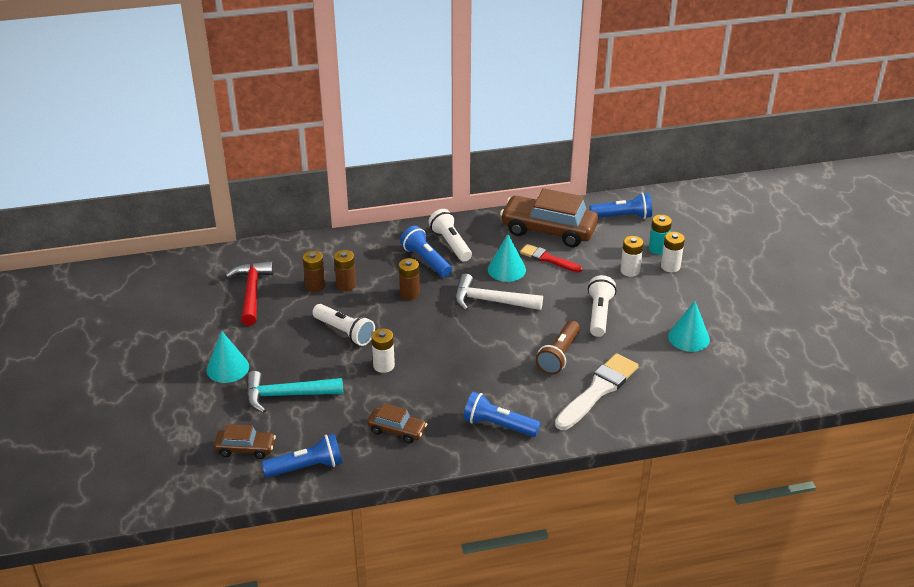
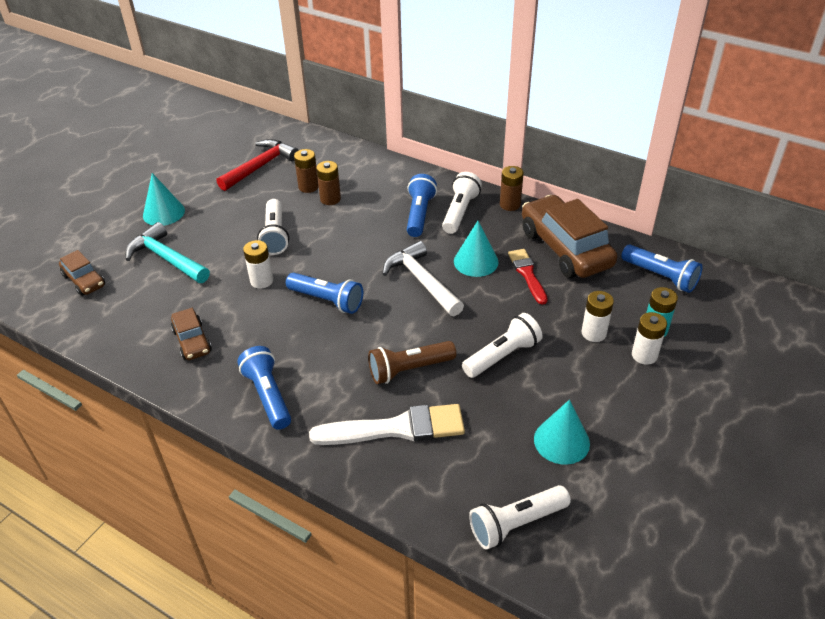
camera: 45 degrees right, 5 degrees up
(307, 467) = (95, 324): blue flashlight -> blue flashlight (327, 300)
(409, 294) = (366, 234): brown battery -> brown battery (510, 204)
(721, 391) = (516, 524): none -> white flashlight

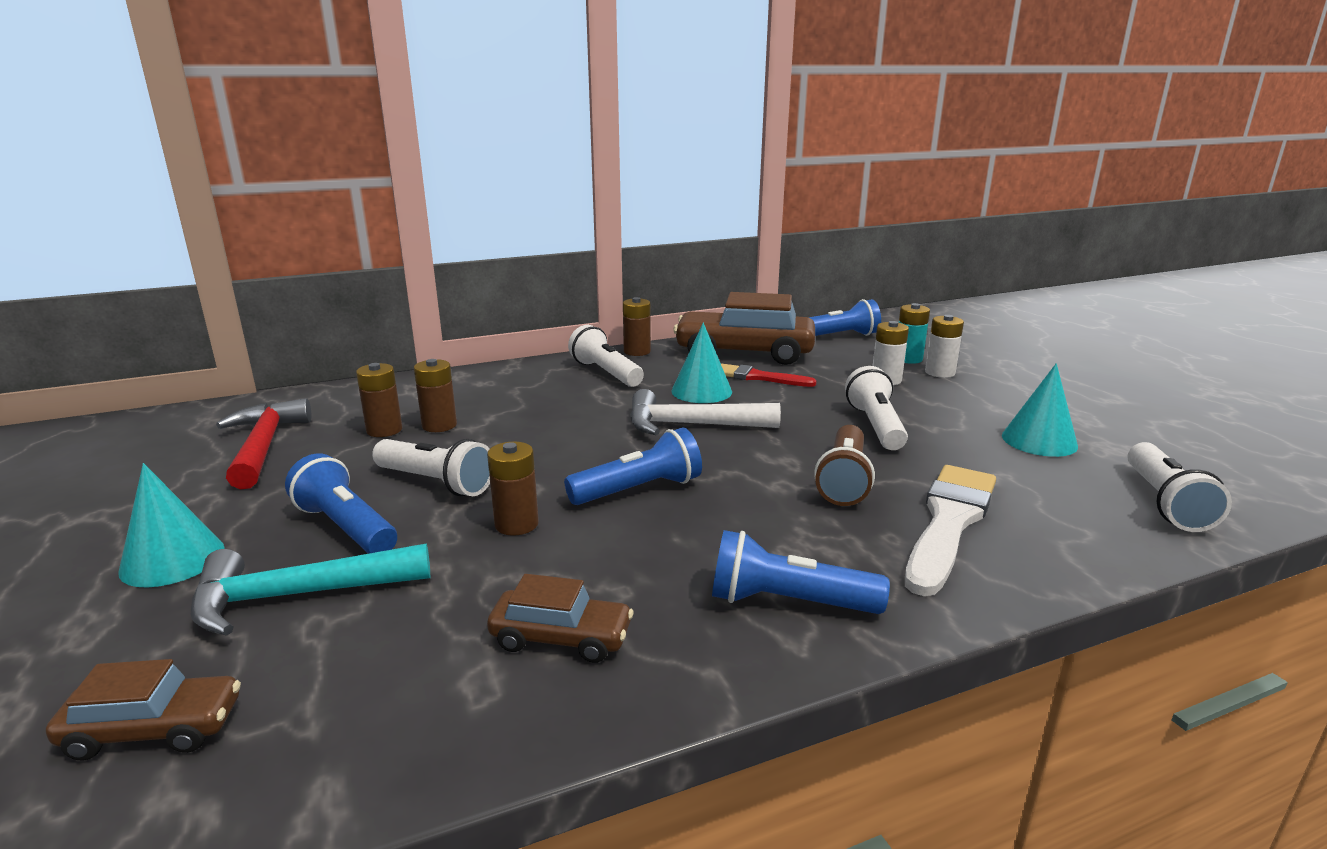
camera: 55 degrees left, 20 degrees down
(261, 281) = (516, 524): white battery -> brown battery
(419, 214) = (571, 391): blue flashlight -> blue flashlight (345, 527)

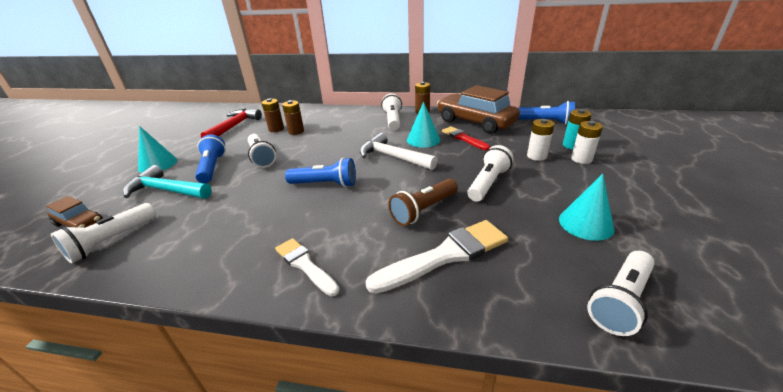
camera: 35 degrees right, 10 degrees up
(322, 721) = (111, 241): none -> white flashlight
(516, 524) = (261, 185): brown battery -> none
(561, 638) = (208, 242): brown car -> none
(788, 602) = (305, 265): blue flashlight -> white brush

